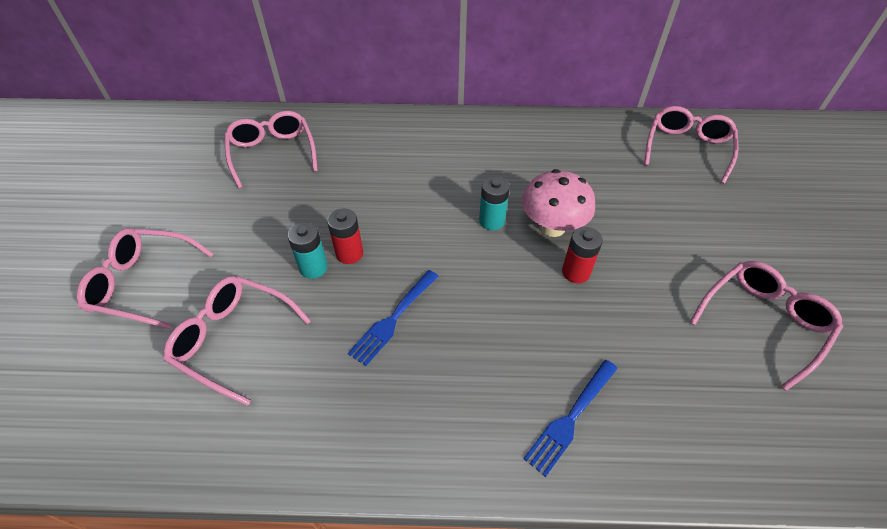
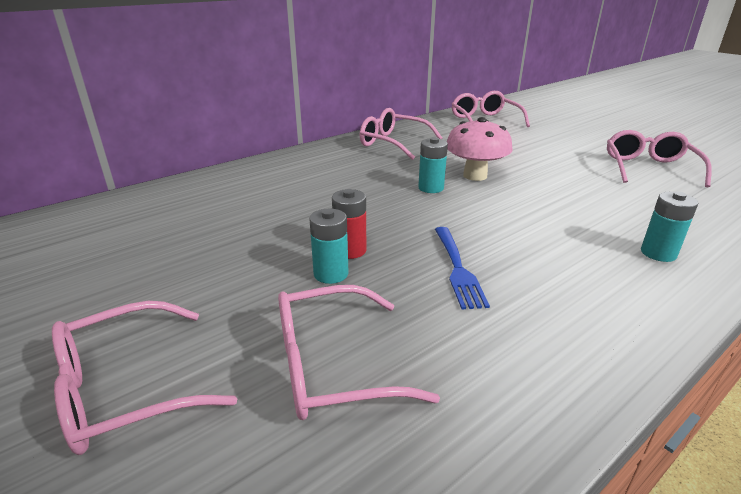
camera: 40 degrees left, 20 degrees down
(272, 153) = (154, 223): pink glasses -> pink glasses (393, 143)
(571, 418) = (658, 253): blue fork -> turquoise battery
(575, 272) = (528, 189): red battery -> none

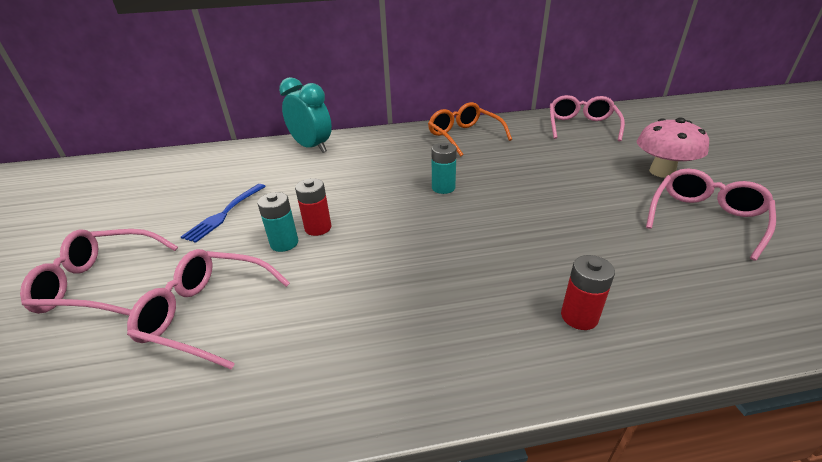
camera: 30 degrees right, 5 degrees up
(236, 179) = (312, 147): none -> turquoise clock
(393, 143) = (464, 136): pink glasses -> orange glasses
(457, 268) = (375, 269): blue fork -> blue fork (225, 213)
(475, 176) = (497, 184): pink mushroom -> pink mushroom (661, 172)
(658, 253) = (579, 317): turquoise battery -> red battery

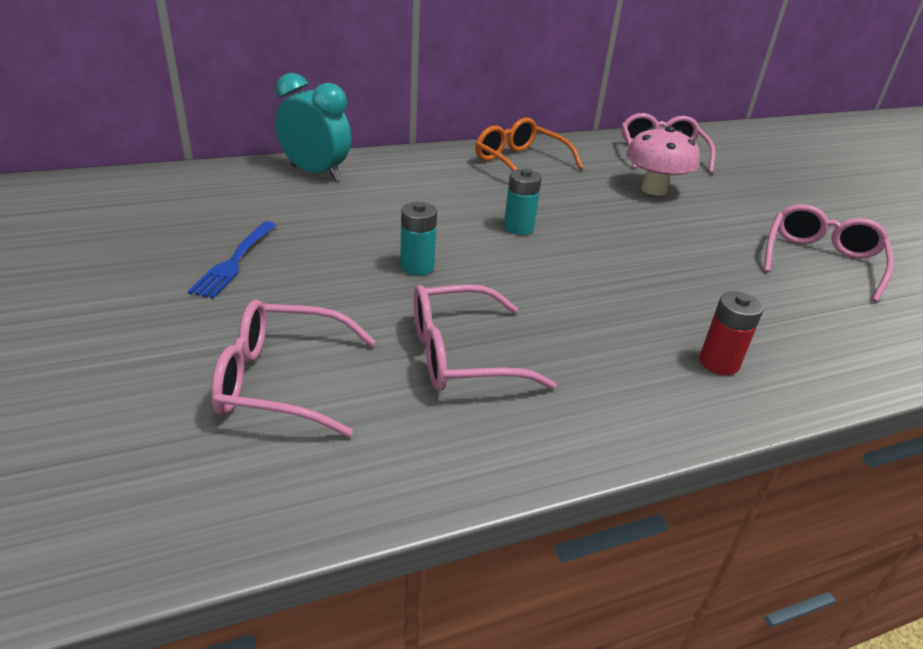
camera: 15 degrees left, 0 degrees up
(100, 283) = (102, 352): pink glasses -> pink glasses (461, 355)
(284, 243) = (340, 296): turquoise battery -> turquoise battery (417, 266)
(318, 228) = (377, 277): red battery -> none
(661, 172) = (765, 210): pink mushroom -> pink mushroom (654, 189)

